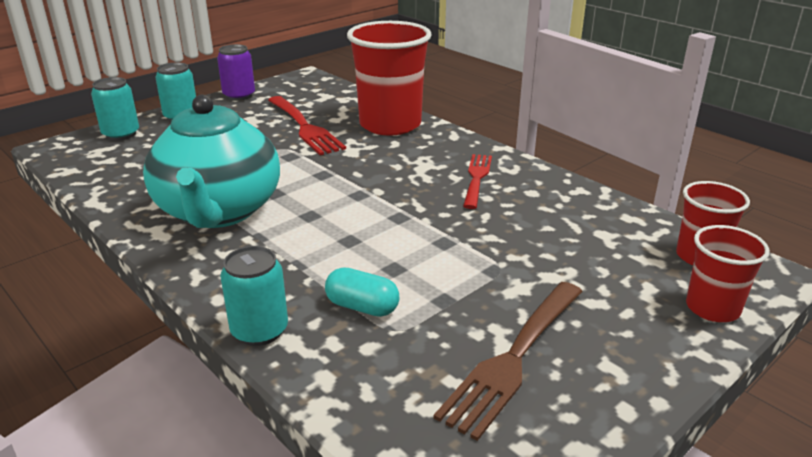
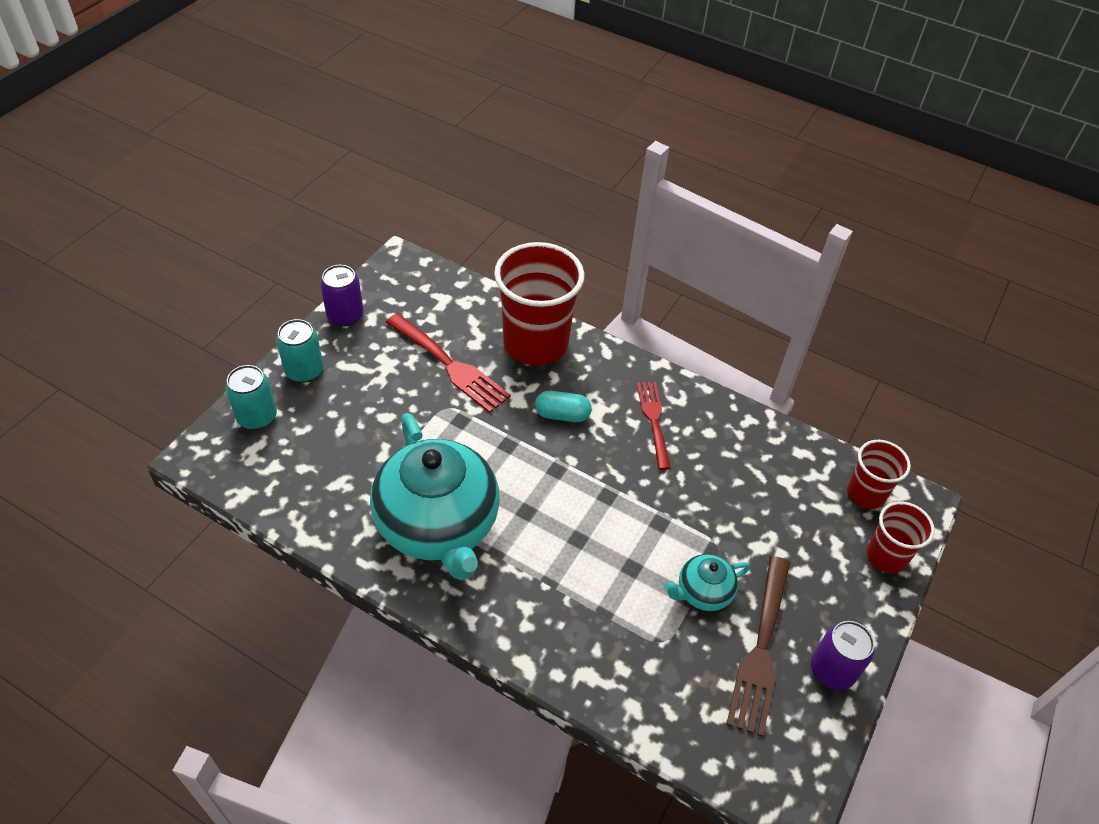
camera: 20 degrees left, 20 degrees up
(259, 330) = (558, 670): turquoise can -> none
(362, 307) = (626, 622): turquoise capsule -> turquoise capsule (562, 415)
(465, 299) = (703, 592): none -> turquoise teapot
(603, 395) = (832, 670): none -> purple can

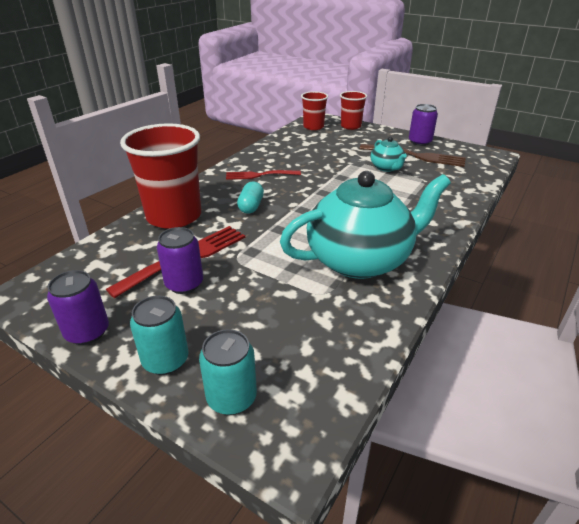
camera: 85 degrees left, 15 degrees down
(405, 369) = (184, 284): none -> purple can

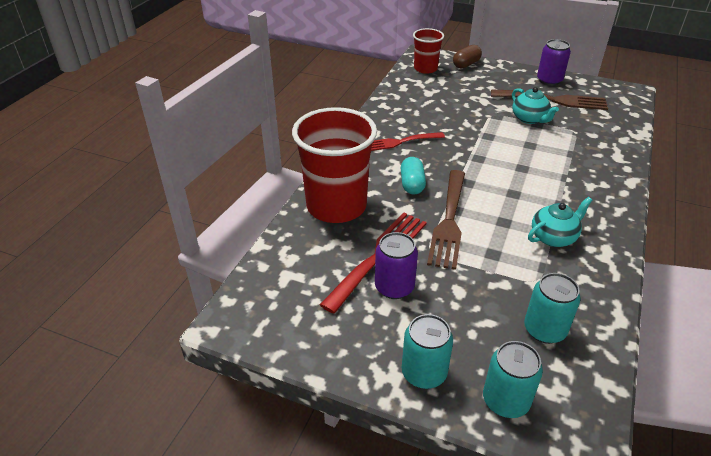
camera: 10 degrees left, 5 degrees up
(87, 332) = (328, 354): purple can -> none
(267, 237) = (449, 221): none -> brown fork
(308, 338) = (544, 330): none -> turquoise can
(350, 126) = (466, 64): red cup -> brown capsule
(360, 260) = (554, 237): turquoise teapot -> turquoise teapot, size x0.45

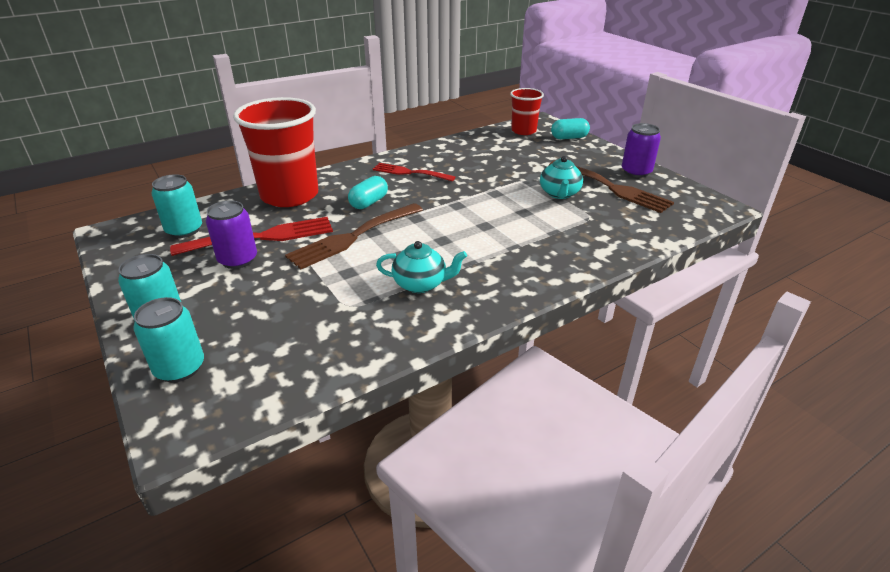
camera: 35 degrees right, 5 degrees down
(466, 64) = (569, 138): brown capsule -> turquoise capsule
(544, 330) = (293, 341): turquoise can -> turquoise can (184, 230)

